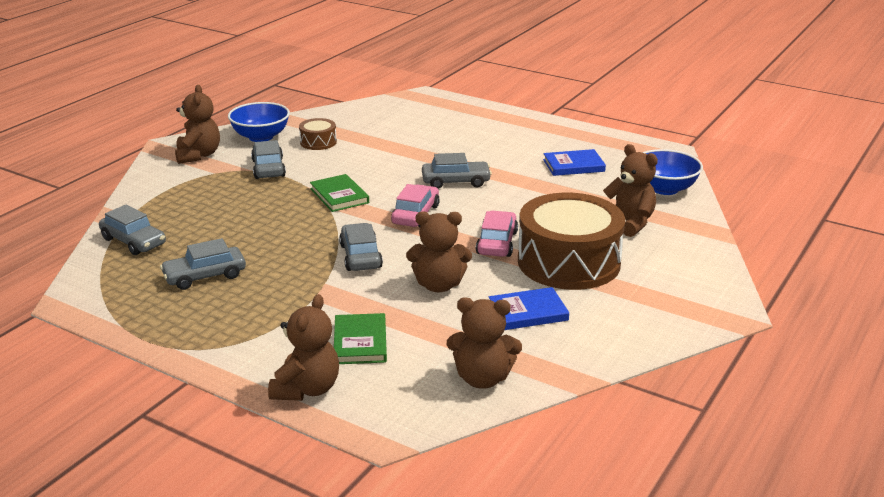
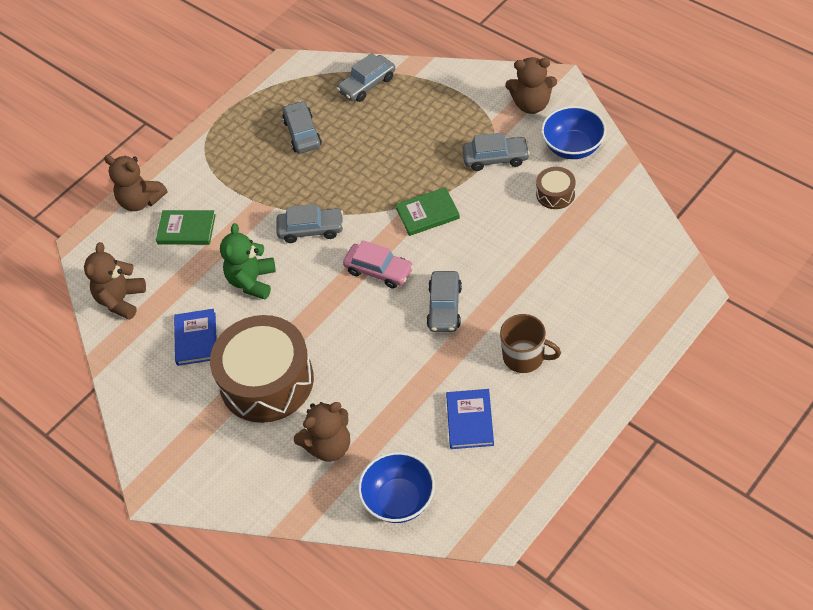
camera: 105 degrees right, 25 degrees up
(438, 285) = (252, 281): brown teddy bear -> green teddy bear
(497, 243) = (313, 329): pink car -> none
(502, 148) = (524, 357): none -> brown mug

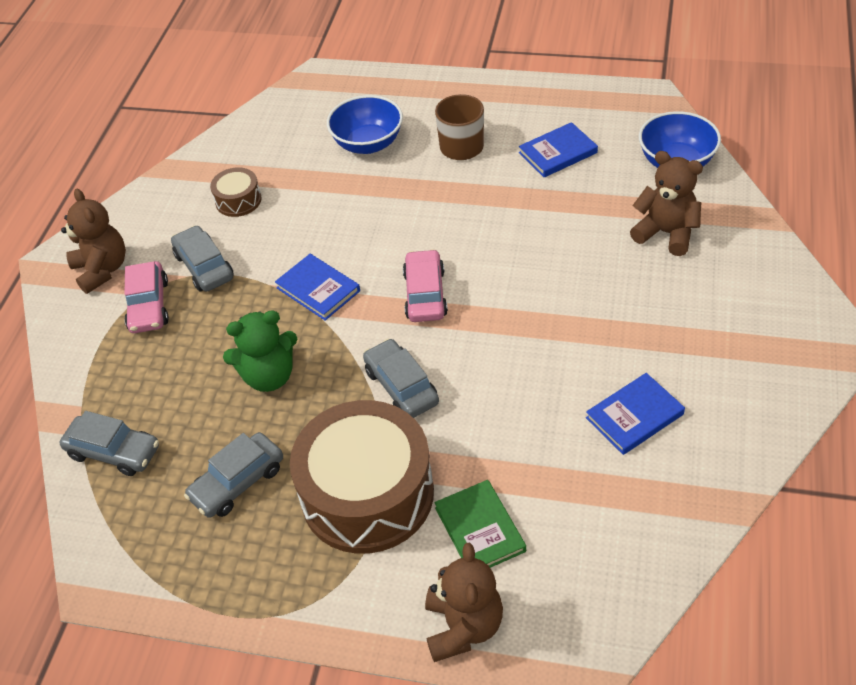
camera: 120 degrees left, 5 degrees down
(121, 300) = (642, 539): brown teddy bear -> none
(252, 281) = (515, 405): green teddy bear -> green teddy bear (269, 376)
(266, 381) = (635, 319): brown drum -> brown drum (367, 494)
(427, 213) = (318, 289): green book -> blue book
(444, 307) = (440, 222): grey car -> none
(478, 122) = (148, 305): none -> pink car
(573, 147) = (161, 212): blue bowl -> blue bowl (368, 144)

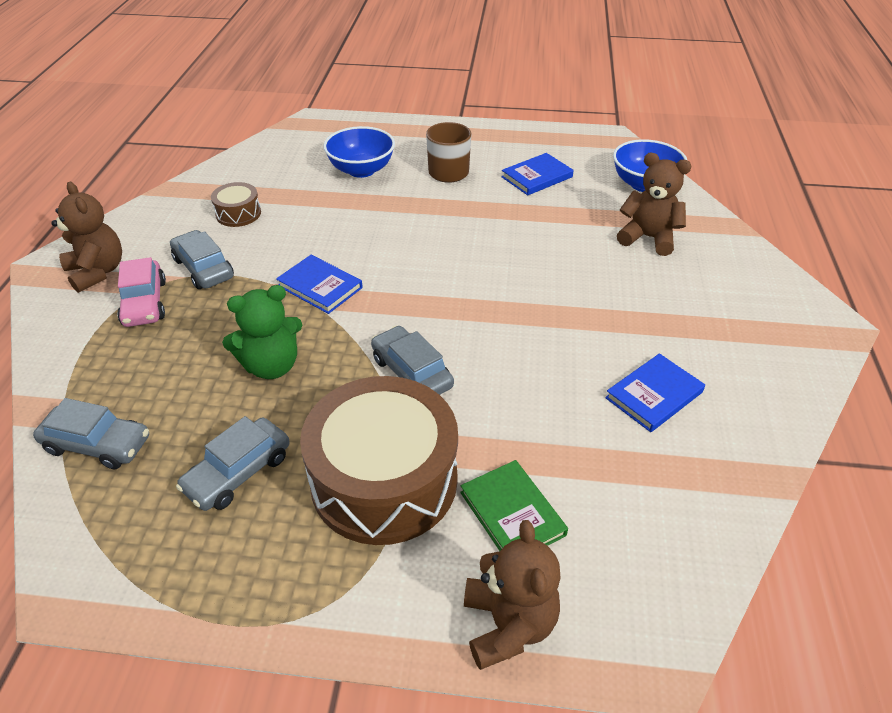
camera: 10 degrees left, 5 degrees down
(425, 294) = (427, 290): pink car -> none

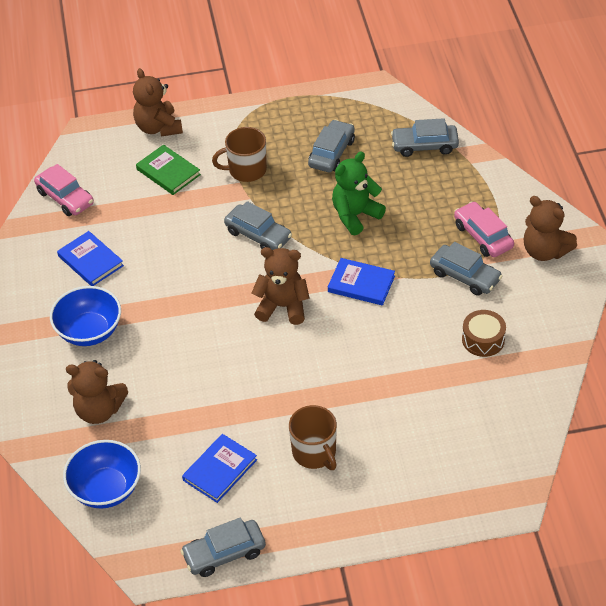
camera: 165 degrees right, 5 degrees up
(361, 170) = (405, 431): blue bowl -> blue bowl (89, 331)
(384, 480) = (246, 170): brown drum -> brown mug
(421, 285) = (282, 306): none -> brown teddy bear
(548, 134) = (224, 553): none -> grey car
(654, 395) = (90, 261): blue book -> blue book turned 75 degrees counterclockwise
(696, 512) = (65, 198): none -> pink car

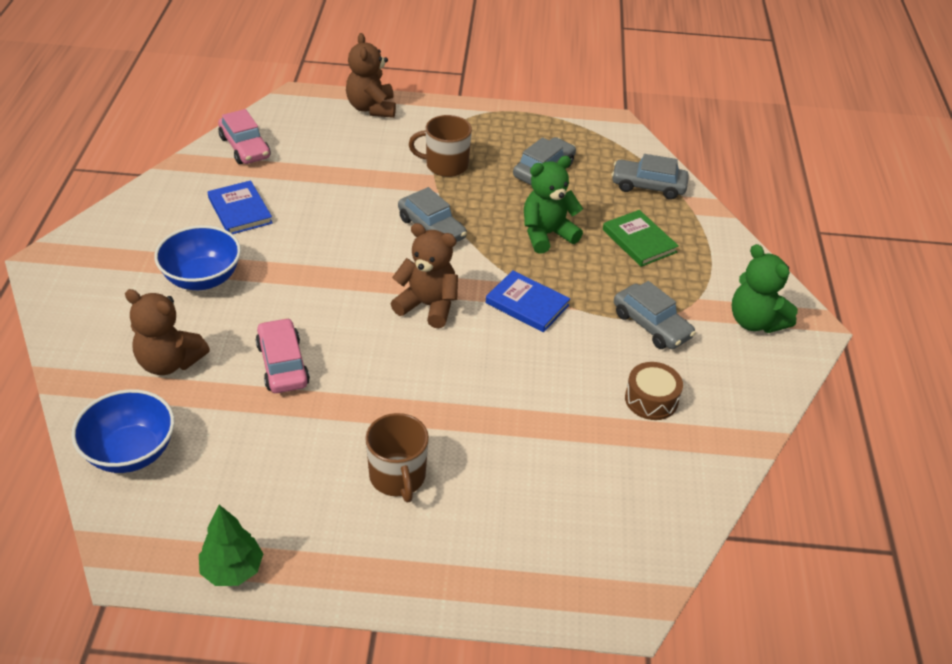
camera: 10 degrees right, 5 degrees down
(168, 172) = (362, 149): green book -> green book (639, 241)
(220, 470) = (275, 466): blue book -> none
(224, 553) = (232, 570): grey car -> green tree
(483, 236) = (686, 289): pink car -> pink car (283, 364)
(545, 251) = (755, 321): brown teddy bear -> green teddy bear

